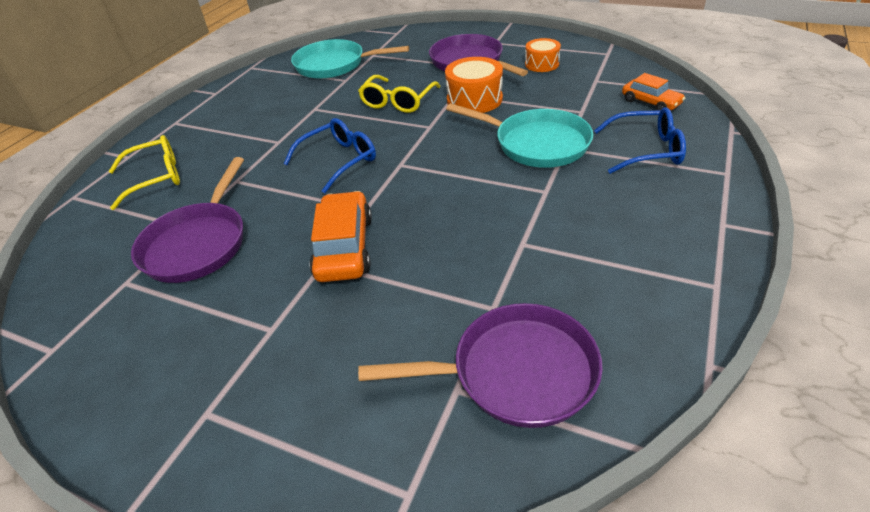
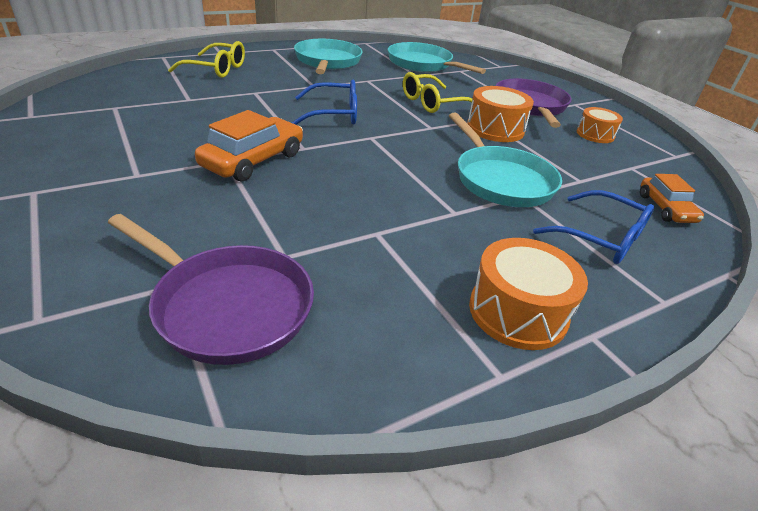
camera: 30 degrees right, 5 degrees down
(198, 243) = (180, 110): purple pan -> none
(249, 108) = (327, 62): none -> turquoise pan
(671, 237) = (518, 312): none -> orange drum

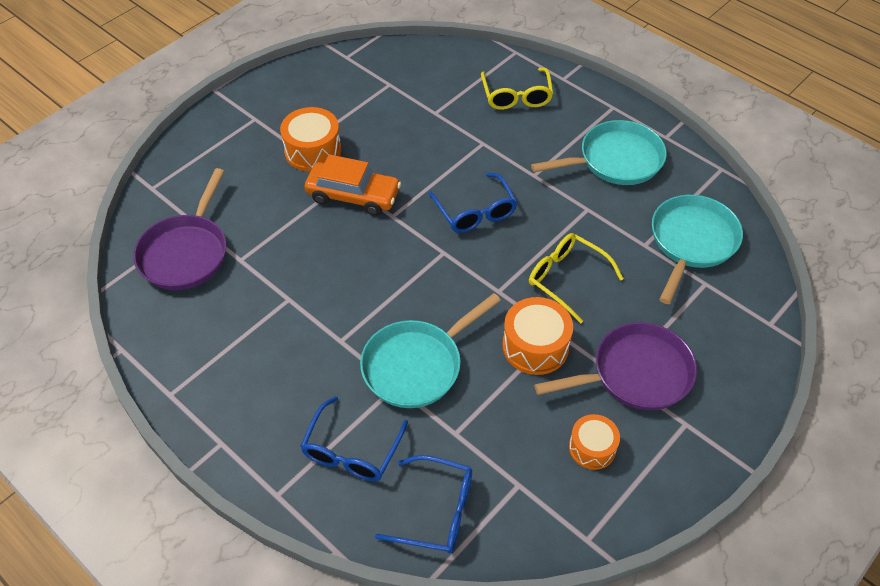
camera: 75 degrees right, 15 degrees up
(518, 312) = (231, 397): orange drum -> orange drum (313, 151)
(665, 208) = (436, 511): orange car -> blue glasses

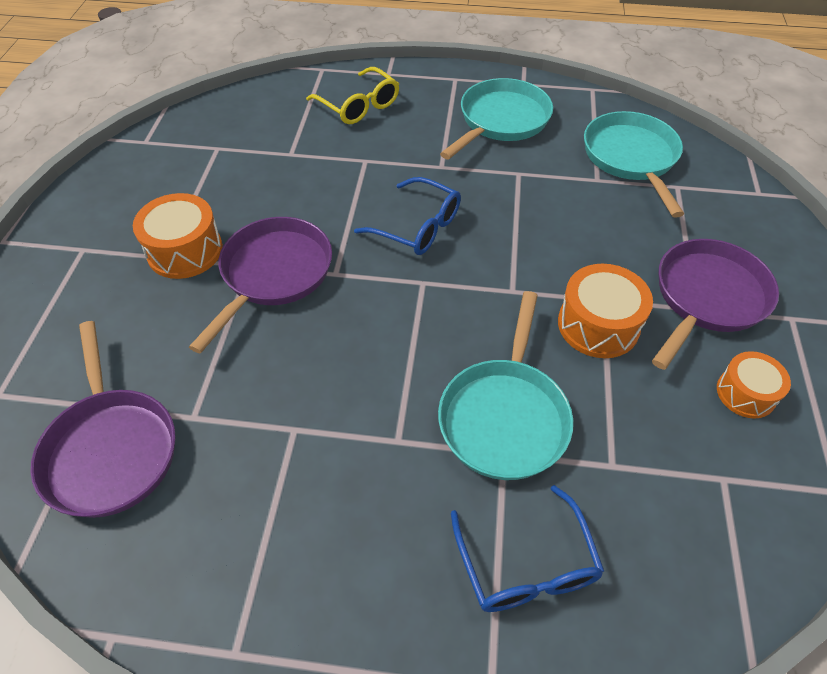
camera: 35 degrees left, 0 degrees up
(353, 195) = (273, 274): orange car -> purple pan
(436, 511) = (679, 570): blue glasses -> none
(566, 278) = (562, 244): yellow glasses -> none

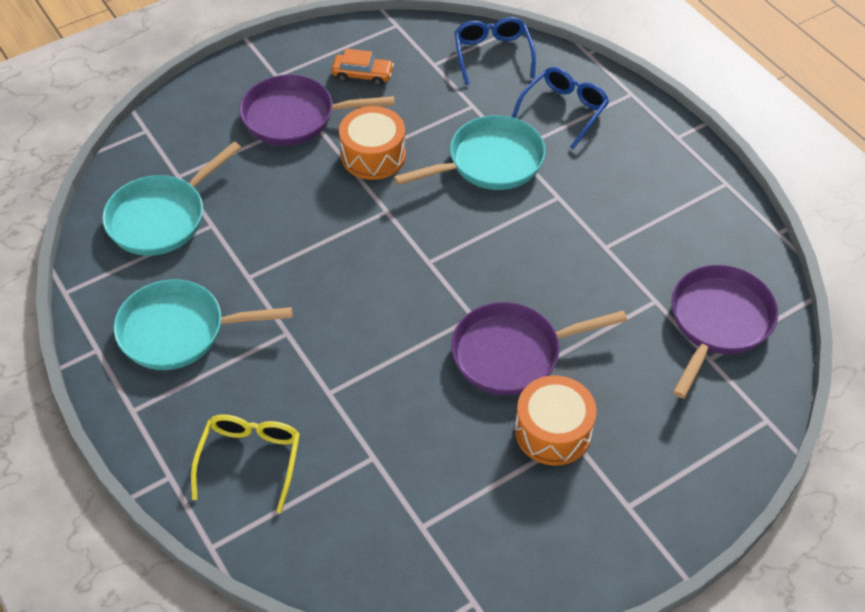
camera: 130 degrees left, 0 degrees up
(418, 227) = (376, 301): blue glasses -> blue glasses (493, 54)
(746, 393) = (362, 75): orange drum -> orange car

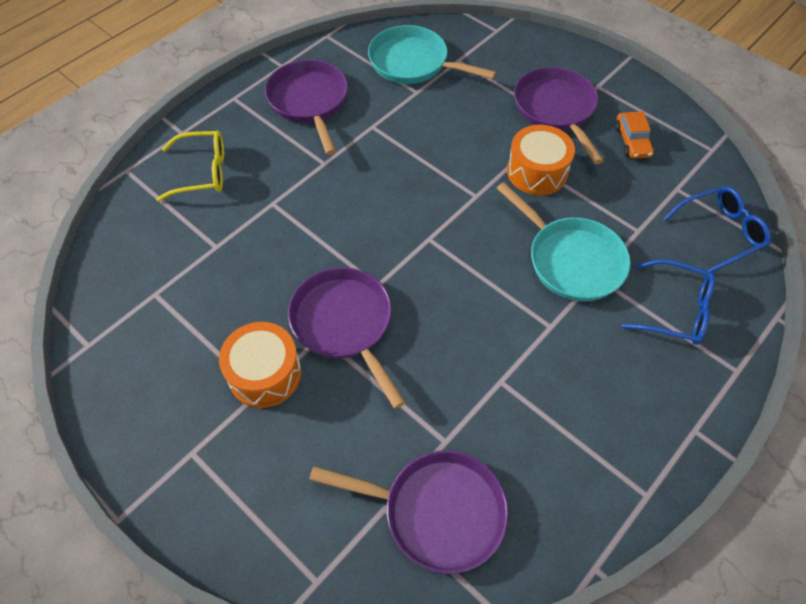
camera: 75 degrees right, 5 degrees up
(179, 331) = (309, 102): turquoise pan -> purple pan

